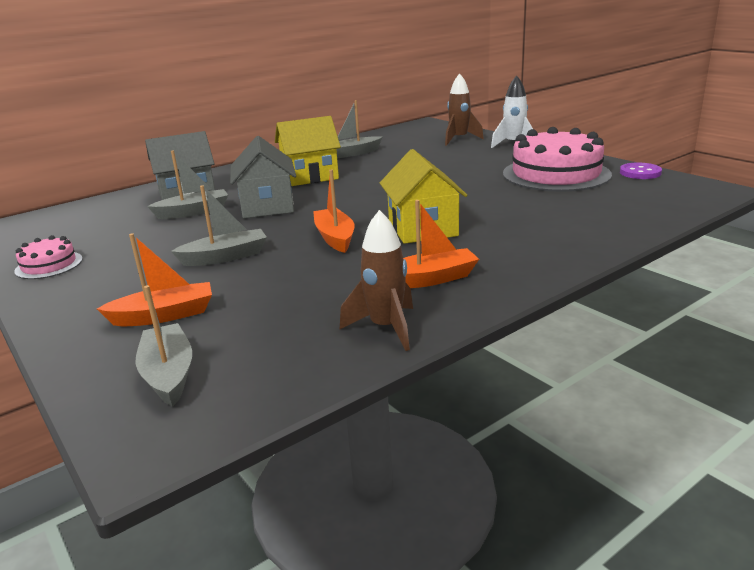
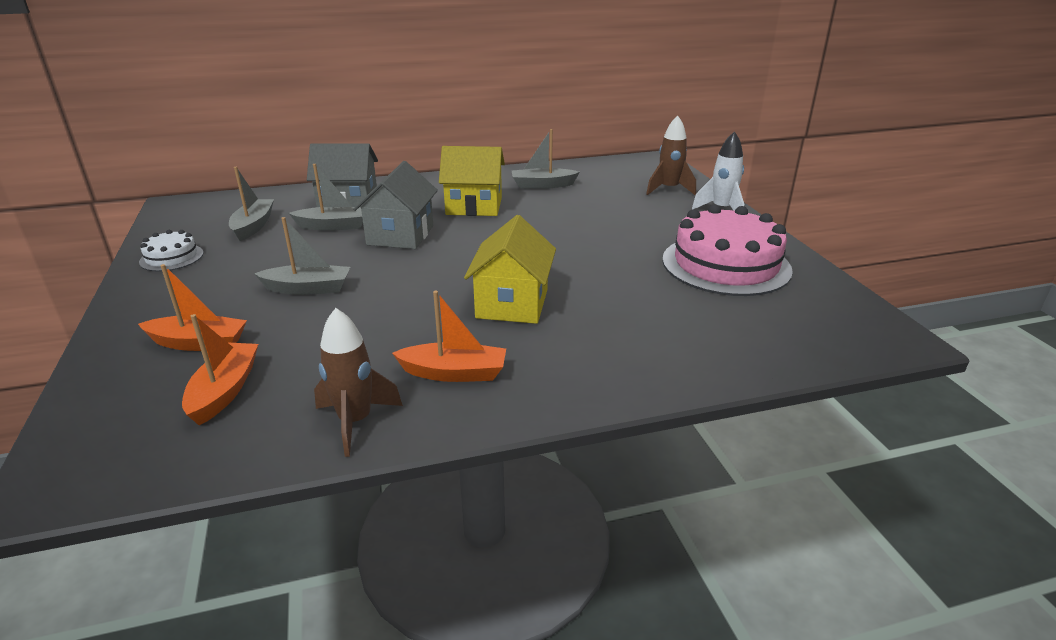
camera: 20 degrees right, 5 degrees up
(49, 265) = (171, 257): pink cake -> white cake
(168, 374) = (140, 412): grey boat -> grey boat (253, 226)
(335, 238) = (421, 292): orange boat -> orange boat (225, 391)
(640, 173) = (827, 287): purple button -> none

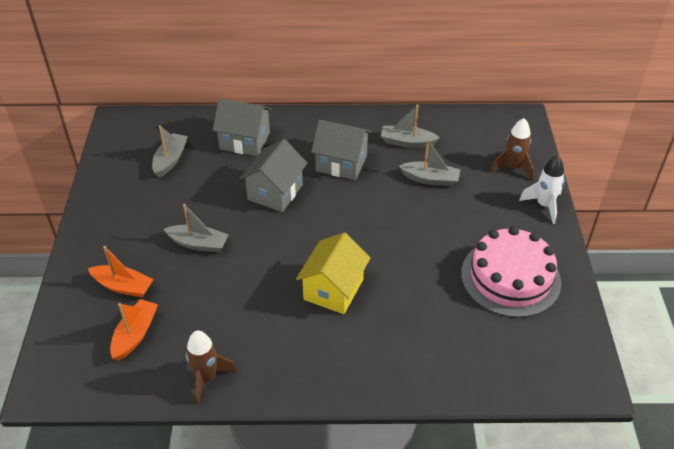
camera: 15 degrees right, 15 degrees up
(171, 257) = (111, 189): white cake -> none
(333, 226) = (228, 171): grey boat -> grey boat (430, 179)
(454, 373) = (275, 350): orange boat -> none
(474, 206) = (341, 163): yellow house -> grey house

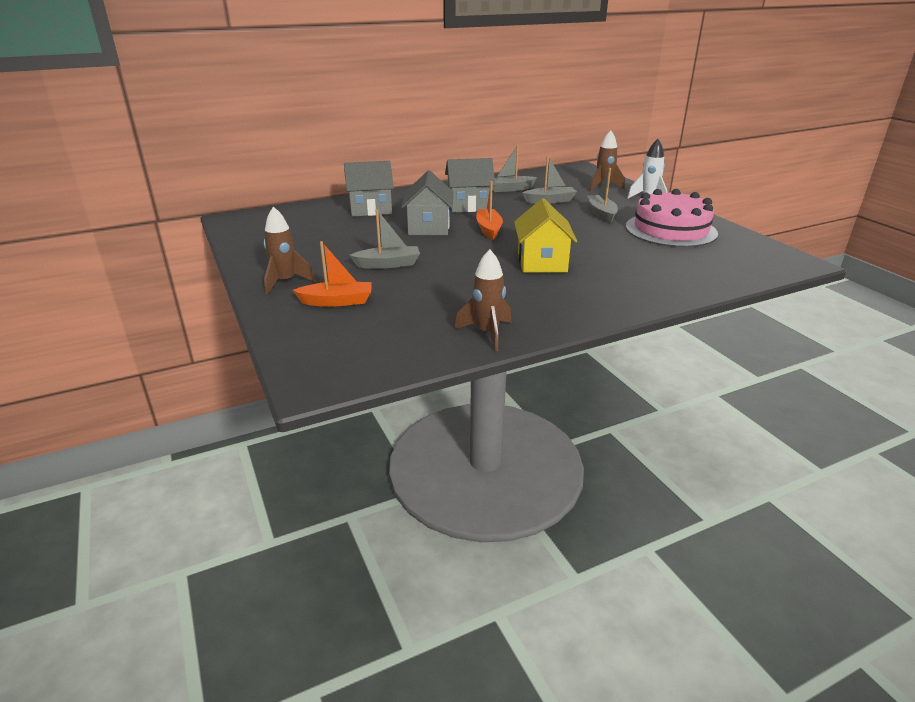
camera: 25 degrees left, 15 degrees down
(102, 242) = (285, 282): none -> brown rocket
(135, 334) = (382, 326): orange boat -> orange boat (489, 229)
(170, 160) = (309, 229): grey boat -> grey boat (601, 214)

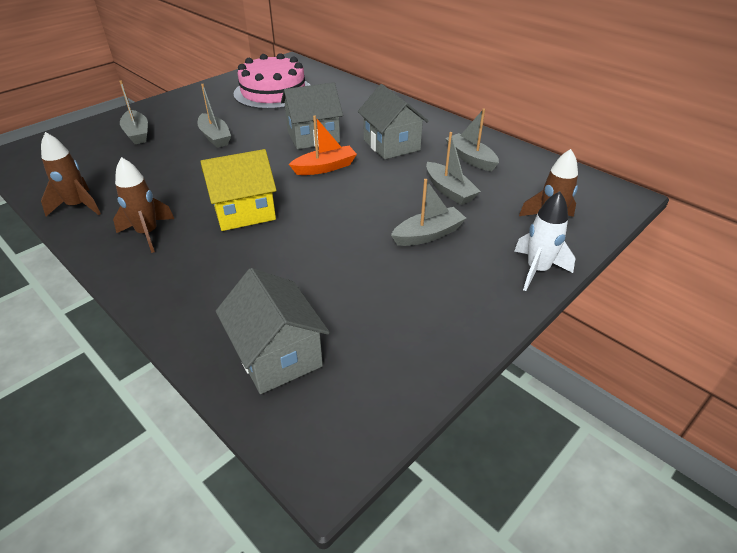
camera: 70 degrees right, 10 degrees up
(285, 282) = (170, 108): brown rocket -> brown rocket (148, 234)
(337, 301) = (137, 133): orange boat -> grey boat
(370, 209) = (345, 102): grey house -> grey house (277, 355)
(670, 230) = (402, 301): pink cake -> pink cake (273, 92)

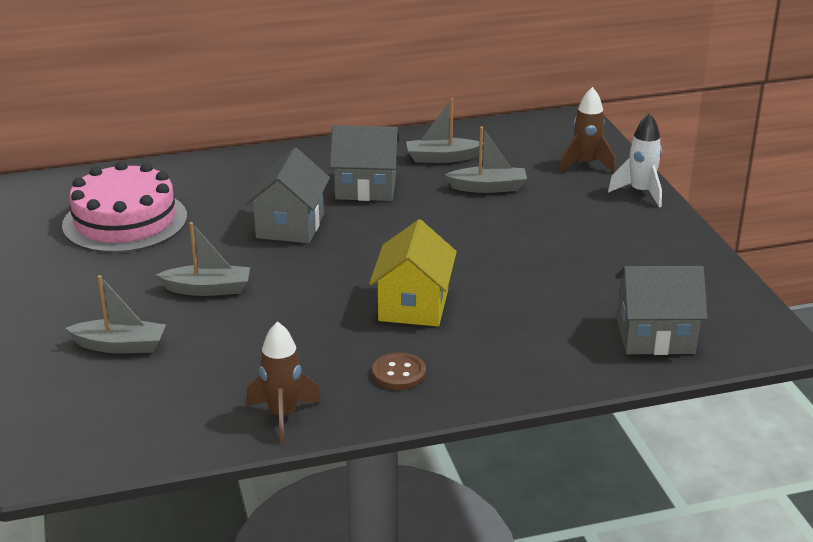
camera: 60 degrees left, 10 degrees down
(148, 234) = (399, 373): brown rocket -> brown button
(325, 168) = (371, 237): orange boat -> none
(428, 234) = (549, 221): grey boat -> none

